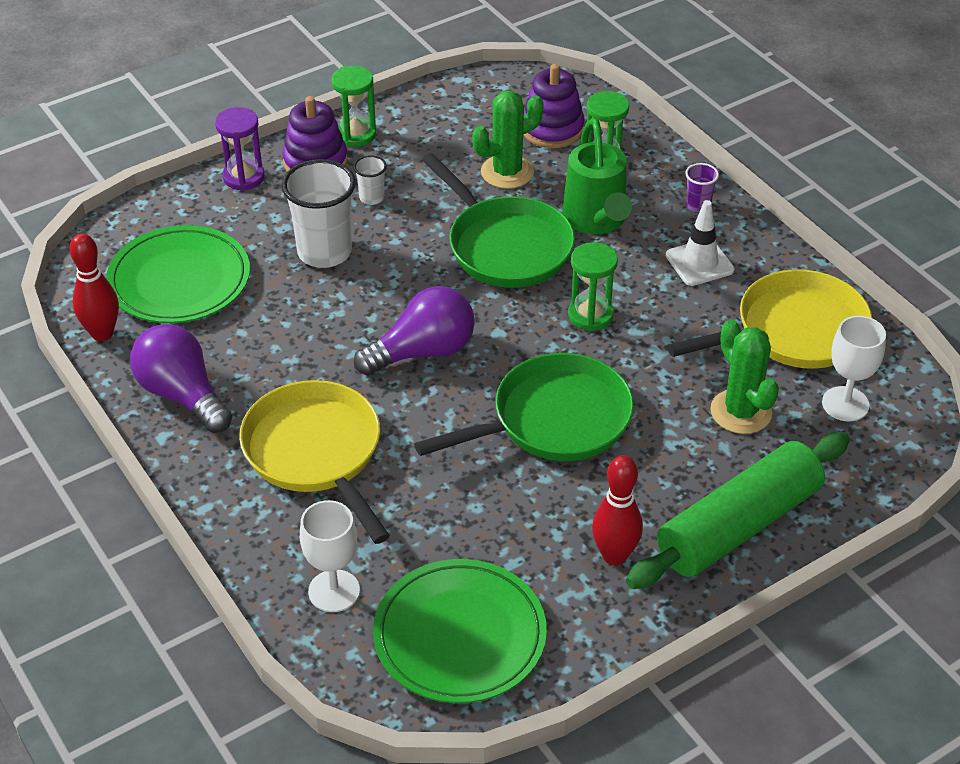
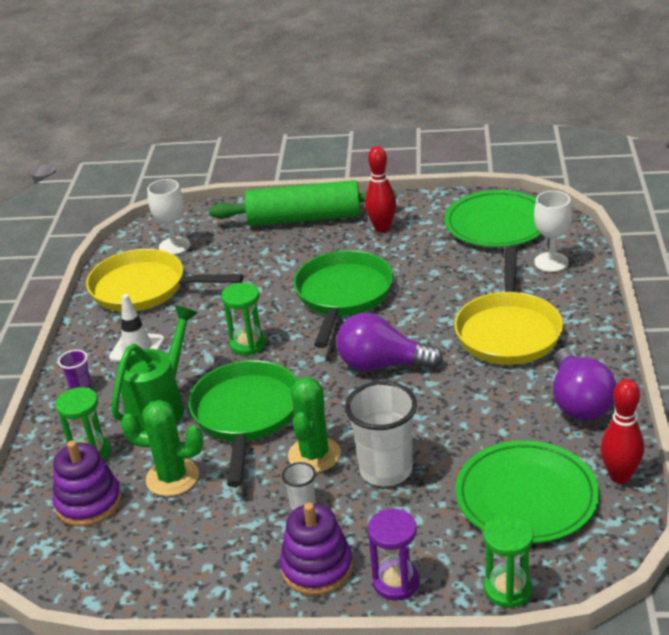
camera: 140 degrees left, 10 degrees down
(356, 134) = (253, 582): green hourglass -> green hourglass (508, 589)
(553, 420) = (343, 296): green pan -> green pan turned 90 degrees clockwise
(741, 412) = (233, 262): green cactus -> green cactus (314, 455)

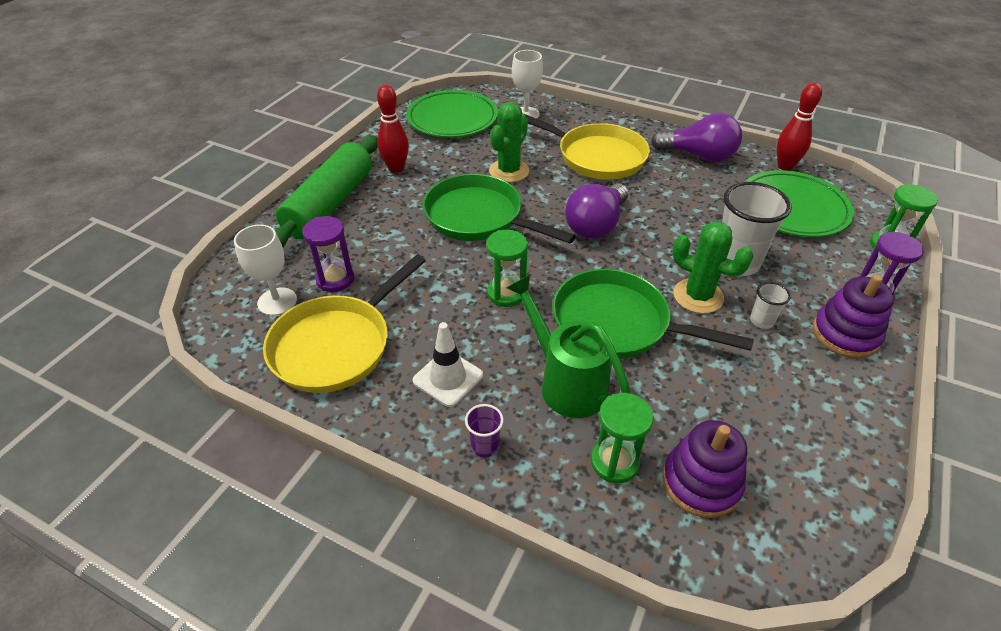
camera: 70 degrees left, 10 degrees up
(172, 478) = (688, 401): green cactus -> green cactus (509, 171)
(213, 259) = (335, 279): none -> purple hourglass

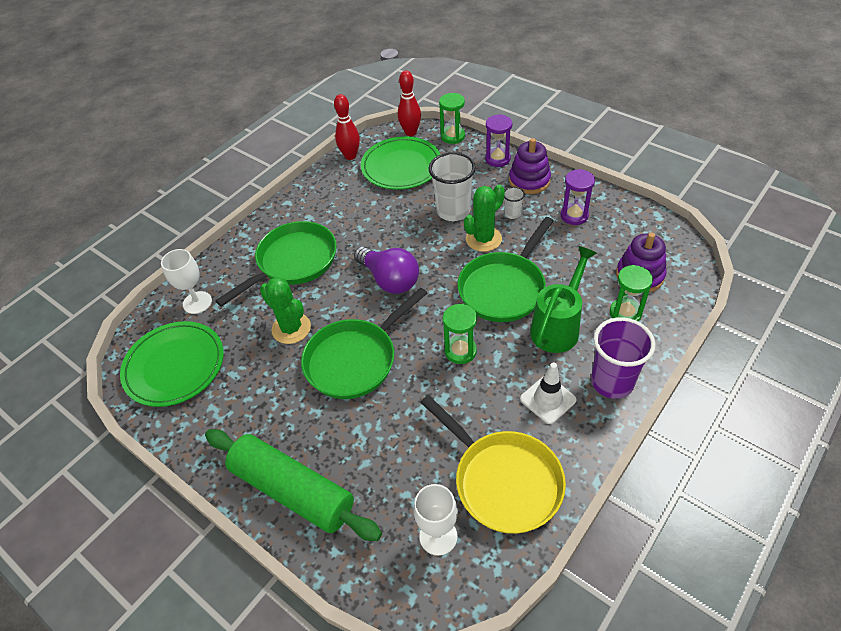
camera: 75 degrees left, 5 degrees up
(335, 279) = (416, 483): purple hourglass -> purple hourglass (574, 215)
(396, 168) = (250, 424): red bowling pin -> red bowling pin (410, 132)
(485, 446) = (612, 382): purple cup -> purple cup, size x2.11
(566, 382) = (558, 327): green watering can -> green watering can turned 150 degrees clockwise
(596, 156) = (293, 262): yellow pan -> green pan
(698, 156) = (318, 198): purple light bulb -> none

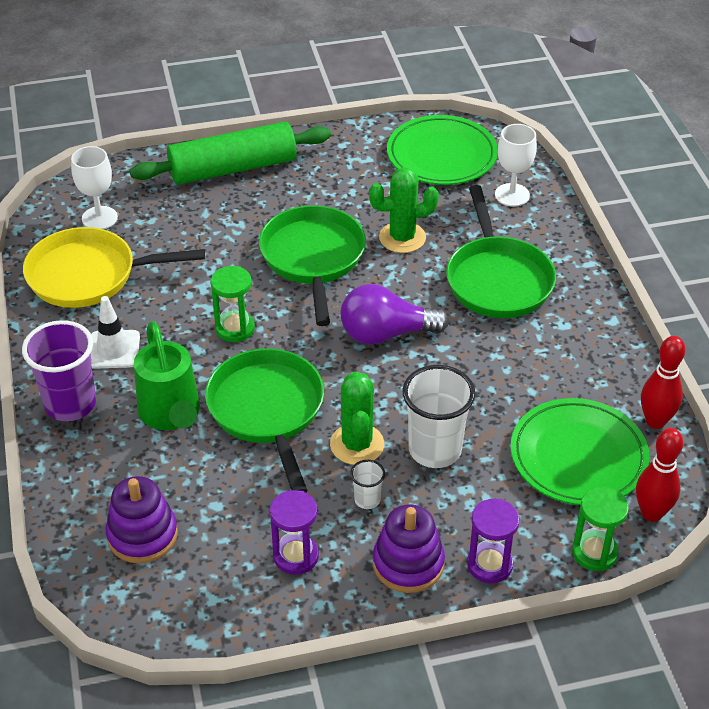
camera: 125 degrees right, 5 degrees down
(625, 313) = (118, 479): green hourglass -> none

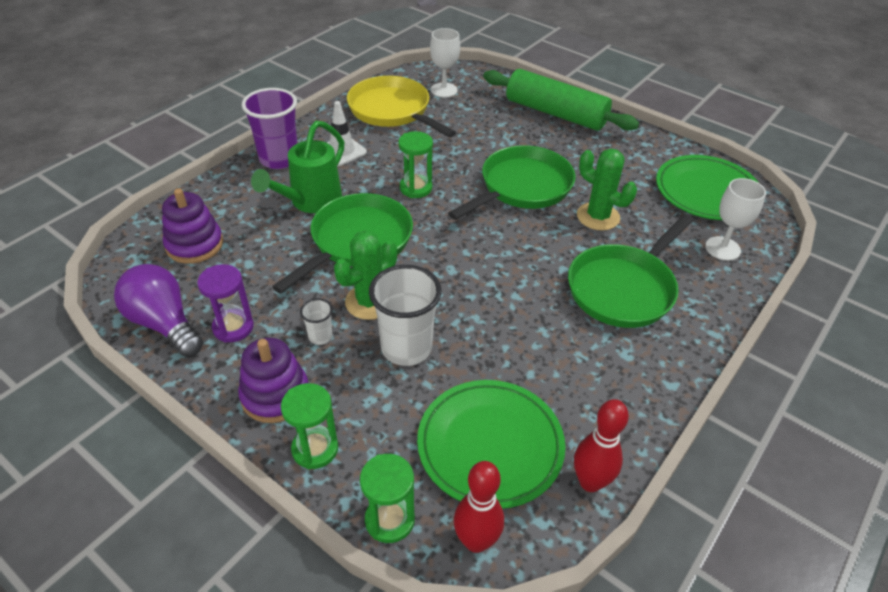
camera: 50 degrees right, 0 degrees up
(386, 334) = (494, 259): purple light bulb -> purple light bulb (164, 323)
(489, 565) = (315, 449): purple hourglass -> green hourglass

